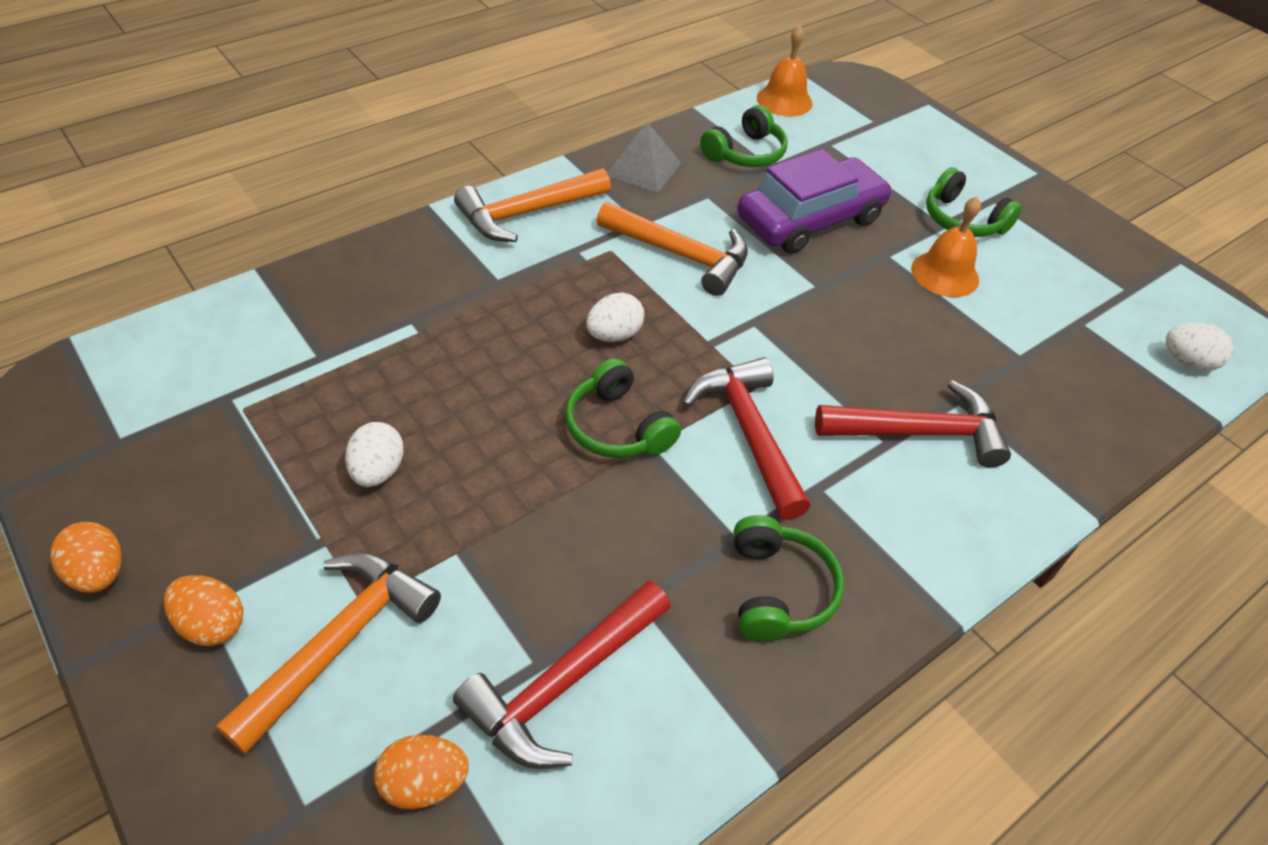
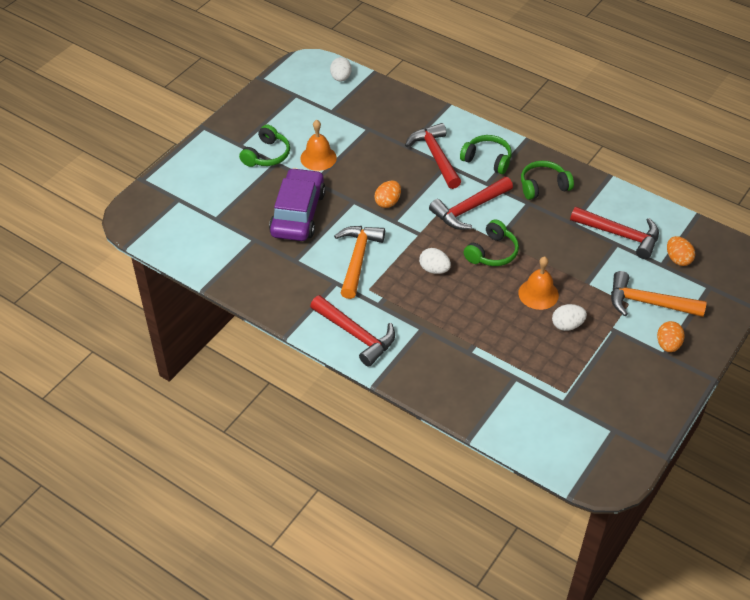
camera: 105 degrees left, 0 degrees up
(99, 573) = (674, 394): orange egg -> orange egg (388, 202)
(526, 213) = (356, 335): orange hammer -> red hammer
(643, 169) = (284, 295): grey pyramid -> none
(745, 153) = (244, 252): green headphones -> green headphones (487, 160)
(784, 100) = (173, 245): orange bell -> orange bell (538, 294)
(810, 220) = (298, 213): purple car -> purple car turned 60 degrees clockwise

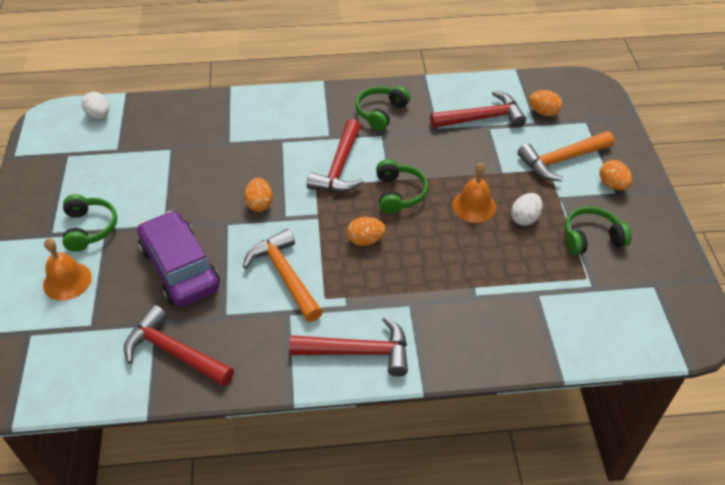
camera: 40 degrees left, 0 degrees up
(318, 158) = (148, 201): orange bell -> orange bell (67, 281)
(434, 269) = (365, 240): white egg -> orange egg
(435, 156) = (262, 138): red hammer -> red hammer (173, 352)
(487, 160) = (311, 116): green headphones -> green headphones (591, 238)

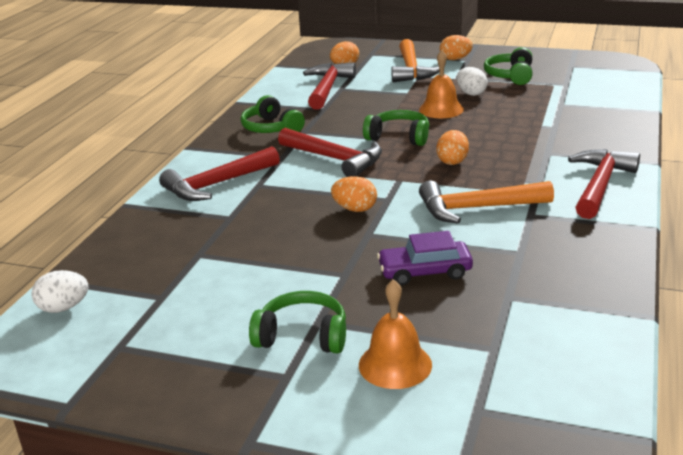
camera: 65 degrees left, 20 degrees down
(173, 352) = (561, 290): red hammer -> red hammer (217, 184)
(180, 267) = (425, 271): purple car -> purple car, size x0.61

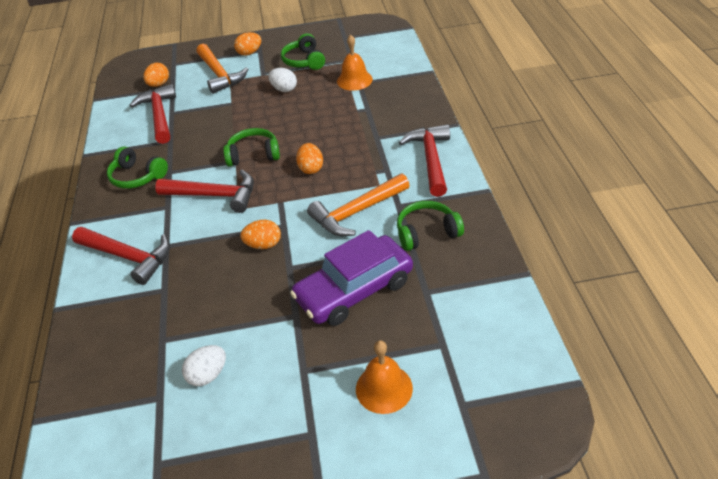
camera: 25 degrees left, 15 degrees up
(64, 308) = (79, 444): white egg -> white egg (208, 375)
(217, 184) = (129, 257): red hammer -> red hammer turned 90 degrees counterclockwise
(302, 336) = (300, 390): green headphones -> green headphones (427, 232)
(425, 271) = (354, 290): purple car -> purple car, size x1.65
(441, 109) = (270, 114): orange bell -> orange bell (354, 80)

